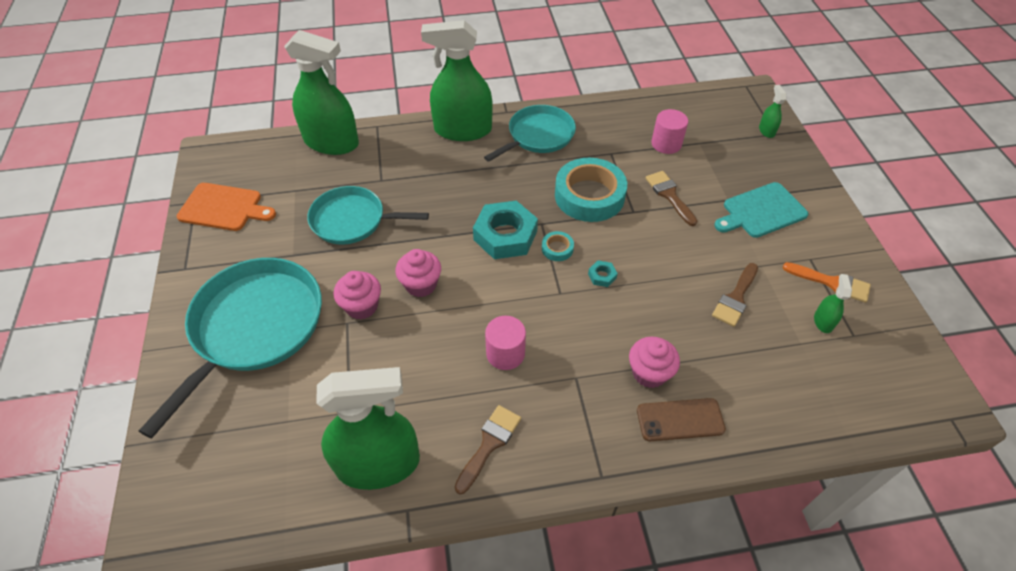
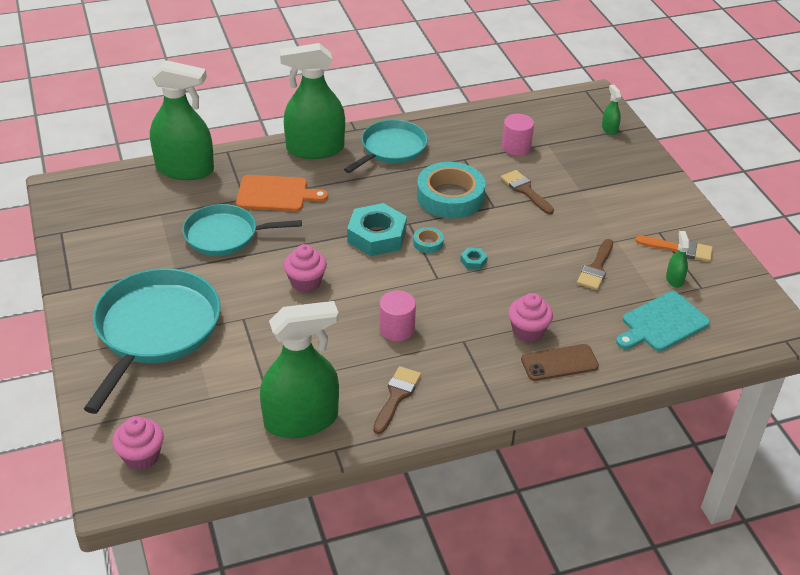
camera: 10 degrees left, 10 degrees down
(224, 208) = (92, 234): orange cutting board -> orange cutting board (276, 194)
(362, 306) = (254, 304): pink cupcake -> pink cupcake (141, 456)
(761, 211) = (611, 197): turquoise cutting board -> turquoise cutting board (662, 323)

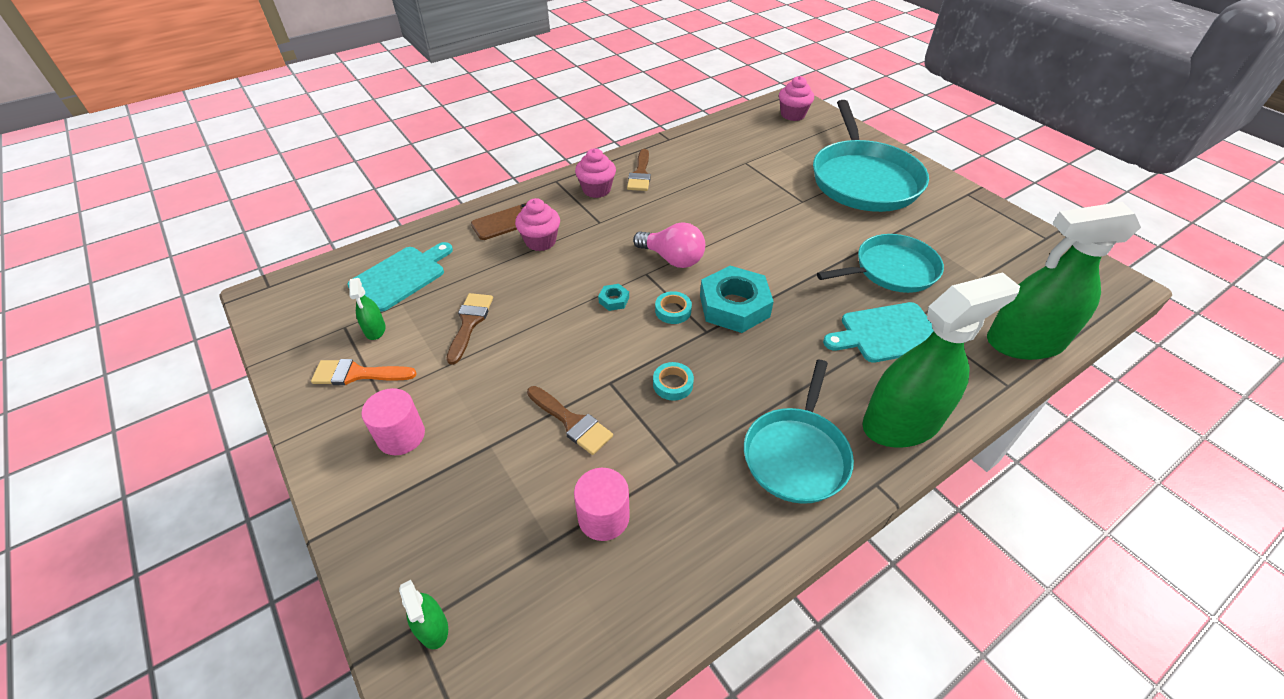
camera: 165 degrees right, 5 degrees up
(276, 194) = (887, 333): orange cutting board -> turquoise cutting board
(301, 420) = (703, 149): green spray bottle -> none
(306, 282) = (773, 241): pink cupcake -> pink cupcake (596, 190)
(396, 329) = (664, 219): pink cylinder -> pink cylinder (401, 436)
(408, 286) = (672, 259): none -> pink light bulb
(450, 196) = (673, 384): turquoise tape -> turquoise tape, size x0.43

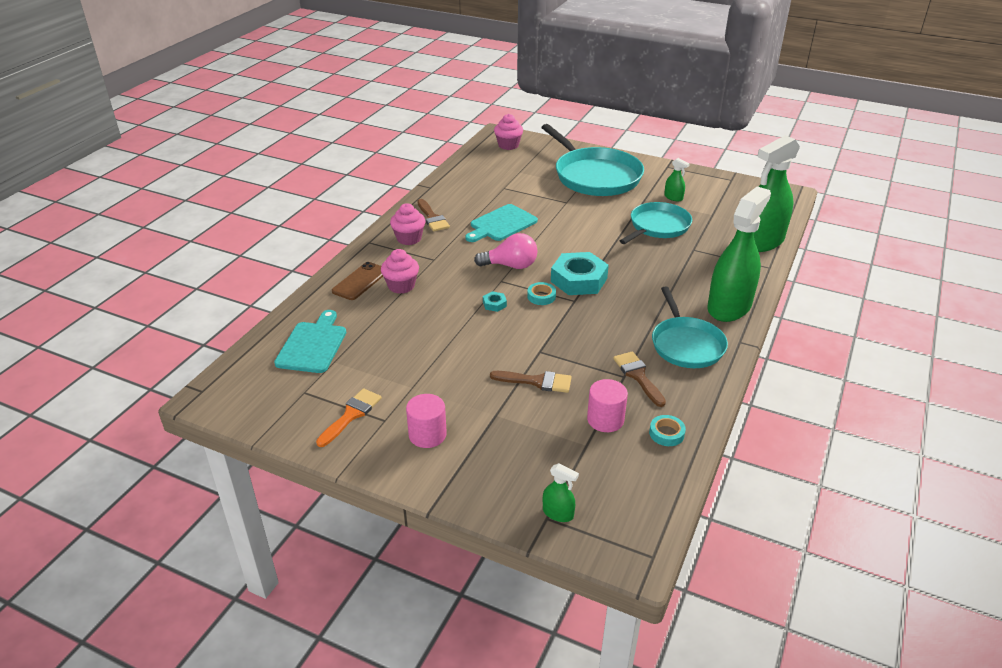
camera: 30 degrees left, 10 degrees down
(357, 374) = (351, 415): orange brush -> orange brush turned 150 degrees clockwise
(375, 329) = (332, 384): green spray bottle -> green spray bottle (673, 197)
(469, 323) = (403, 354): brown brush -> brown brush (638, 376)
(673, 384) = (581, 337): turquoise tape -> turquoise tape (666, 433)
(887, 333) = (684, 263): turquoise cutting board -> turquoise cutting board (501, 224)

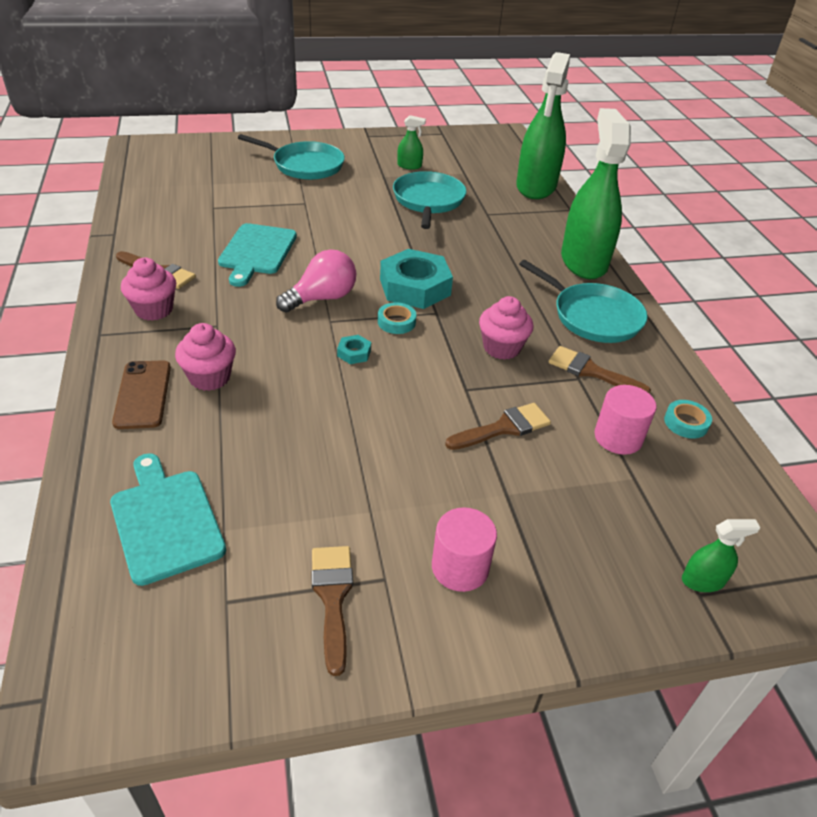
camera: 40 degrees left, 5 degrees up
(351, 415) = (332, 597): orange brush -> brown brush
(508, 145) = (165, 156): pink cupcake -> pink cupcake (501, 348)
(595, 176) = (305, 165): turquoise pan -> turquoise pan, size x0.64

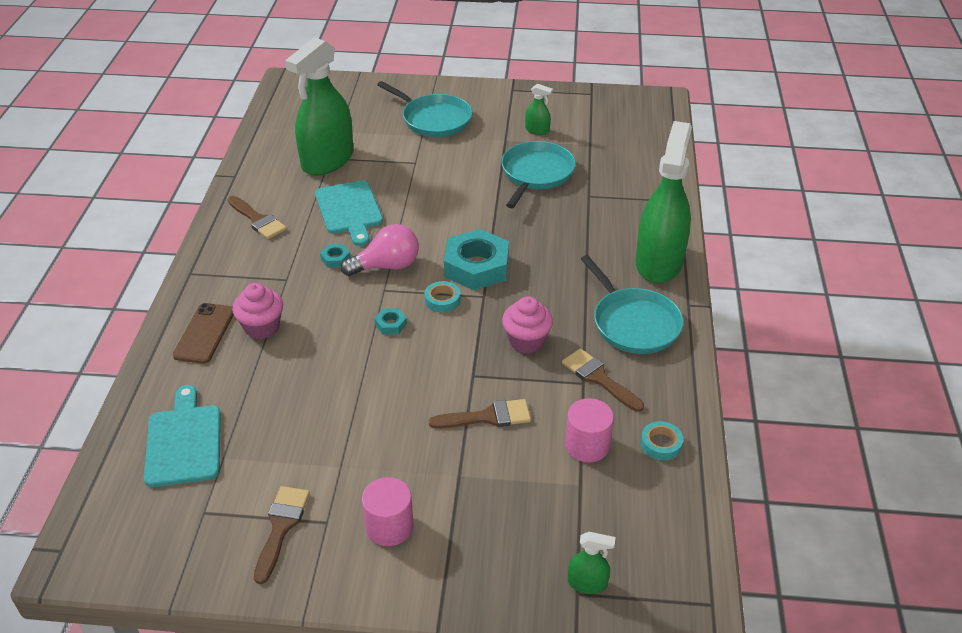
camera: 20 degrees right, 0 degrees up
(154, 310) = (241, 256): pink cupcake -> none
(257, 252) = (349, 210): turquoise cutting board -> turquoise cutting board turned 45 degrees counterclockwise
(263, 298) = (335, 259): none -> turquoise nut
(536, 186) = (657, 169): green spray bottle -> green spray bottle (327, 160)

